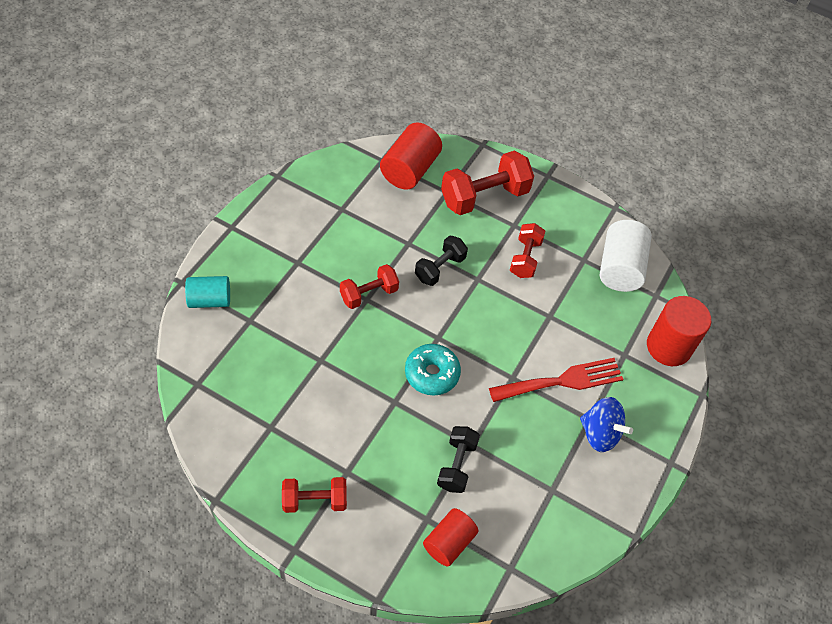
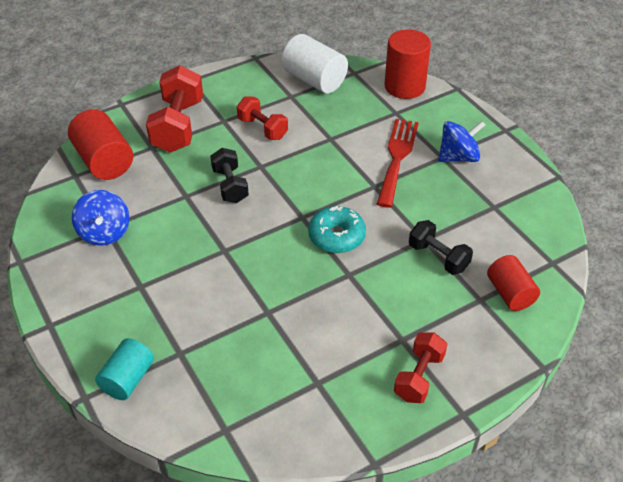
camera: 55 degrees left, 10 degrees down
(336, 211) = (104, 232): none -> blue spinning top
(369, 294) = (220, 246): red dumbbell -> none

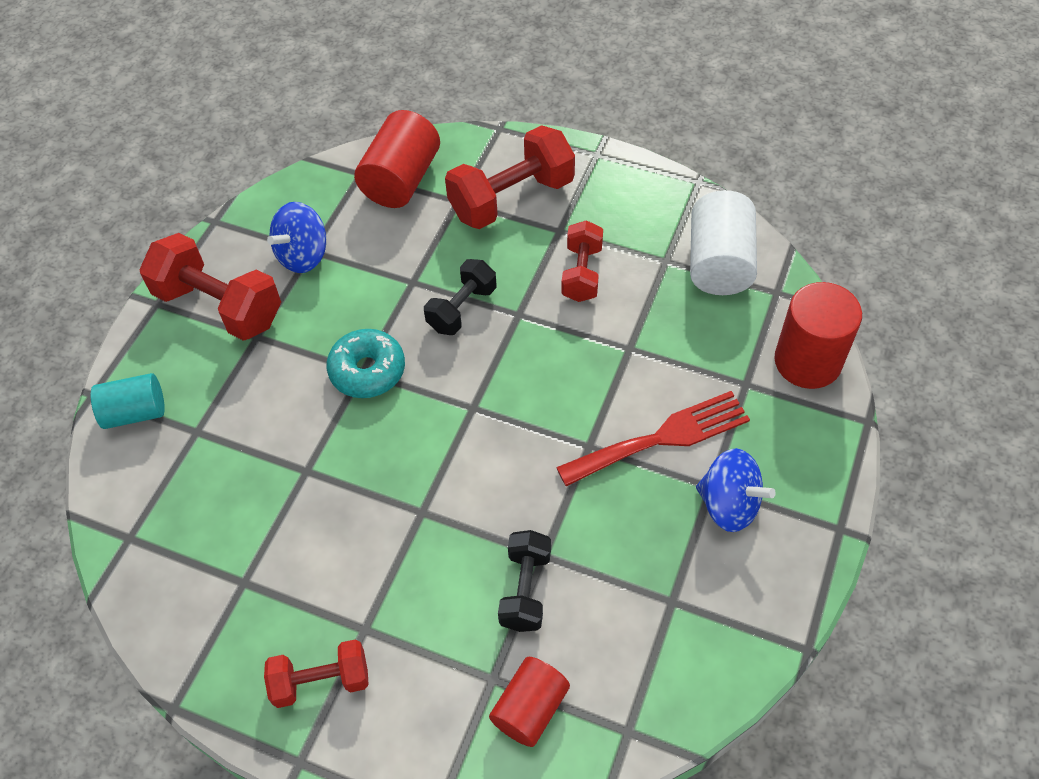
camera: 55 degrees right, 10 degrees up
(93, 293) = (219, 306): none -> red dumbbell
(336, 236) = (470, 461): turquoise donut -> turquoise donut (367, 371)

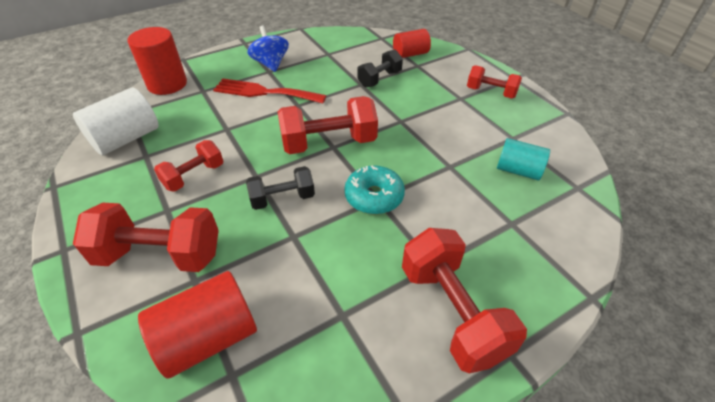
camera: 145 degrees left, 10 degrees down
(135, 412) = (556, 262): turquoise cylinder -> turquoise cylinder (518, 170)
(303, 255) = (352, 314): blue spinning top -> none
(483, 409) = (328, 143): none -> red dumbbell

